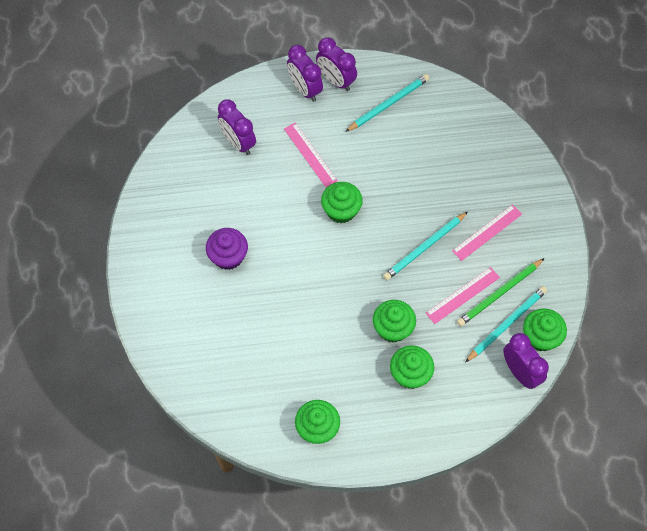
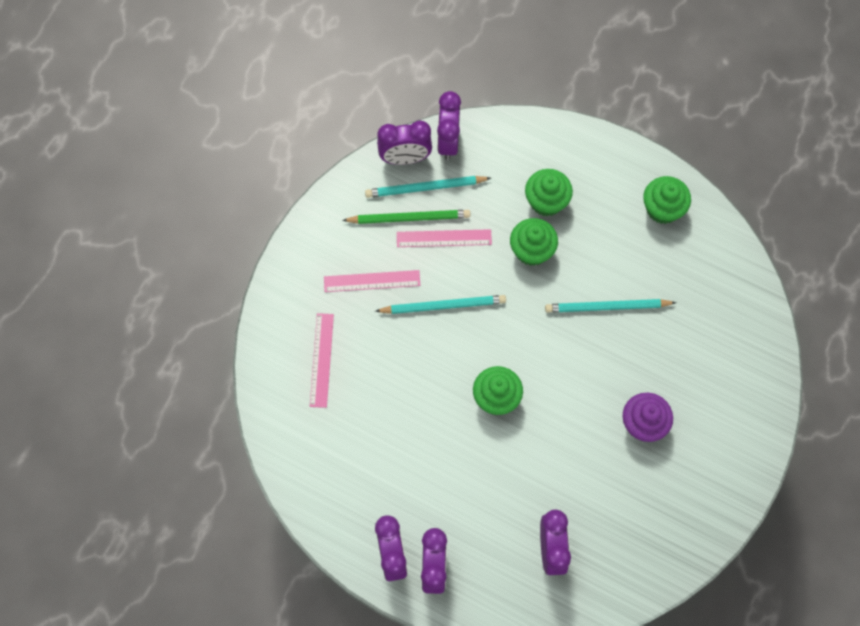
camera: 145 degrees left, 5 degrees up
(310, 154) = (484, 482): pink ruler -> pink ruler (321, 360)
(388, 104) = (357, 486): turquoise pencil -> turquoise pencil (607, 307)
(540, 337) = (405, 158): green cupcake -> purple clock

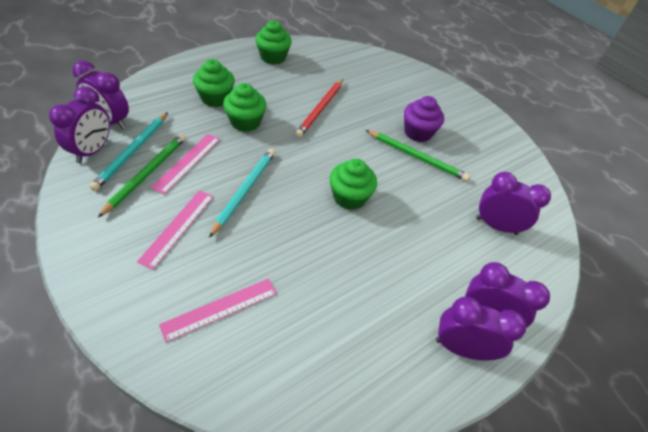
camera: 70 degrees left, 20 degrees down
(321, 360) = (220, 309): pink ruler -> pink ruler turned 60 degrees counterclockwise
(600, 438) = (417, 157): none -> green pencil
(607, 307) = (320, 109): turquoise pencil -> red pencil

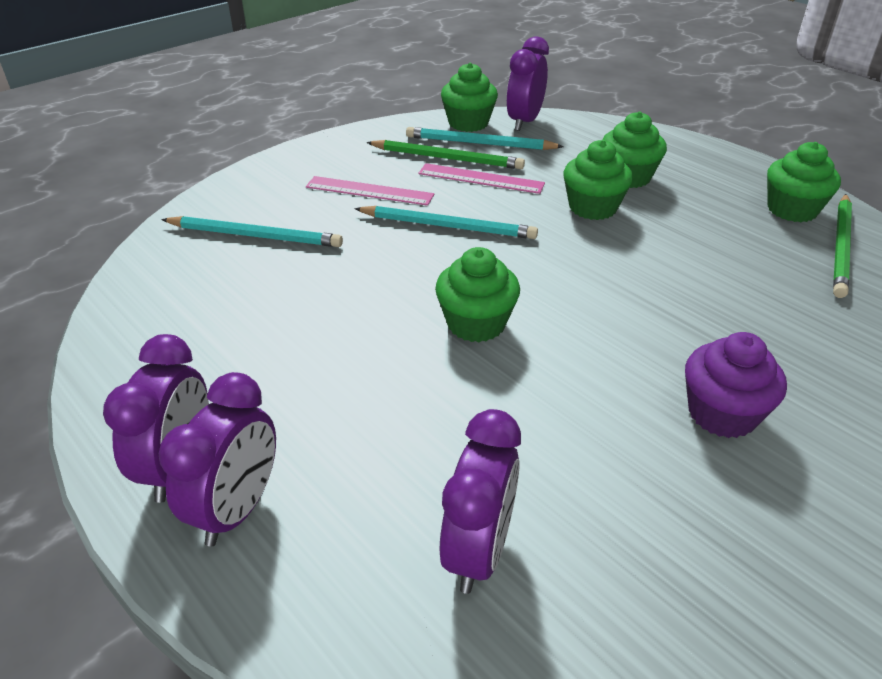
camera: 90 degrees right, 10 degrees down
(92, 151) = (468, 123): purple clock -> green cupcake
(220, 309) = (255, 236): pink ruler -> turquoise pencil
(320, 109) = (687, 274): red pencil -> none
(417, 157) = (635, 412): green pencil -> green pencil (841, 247)

